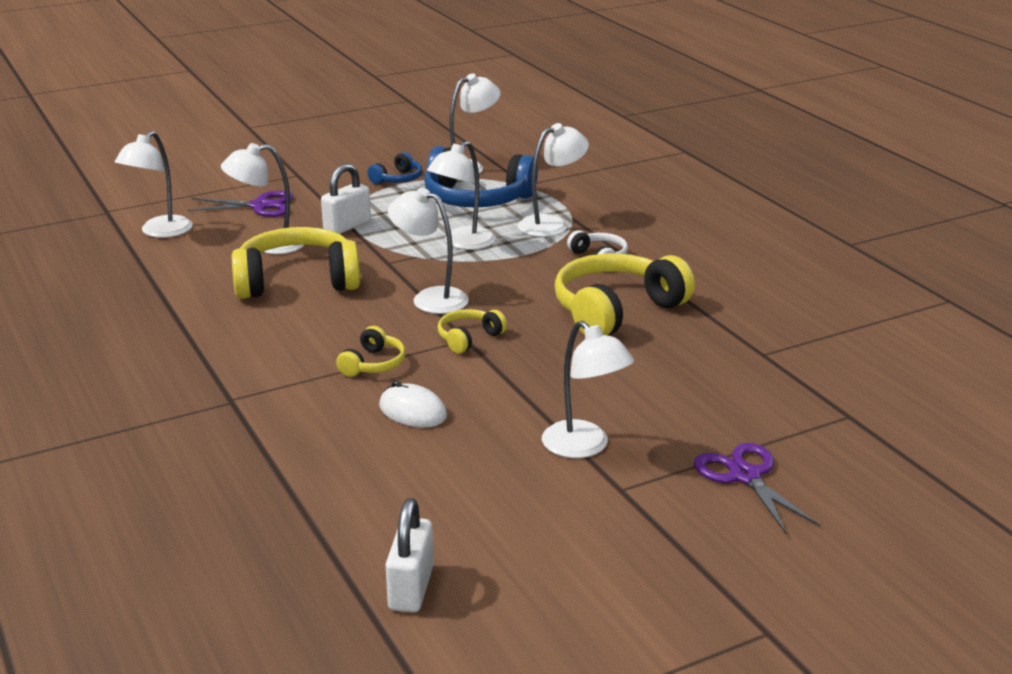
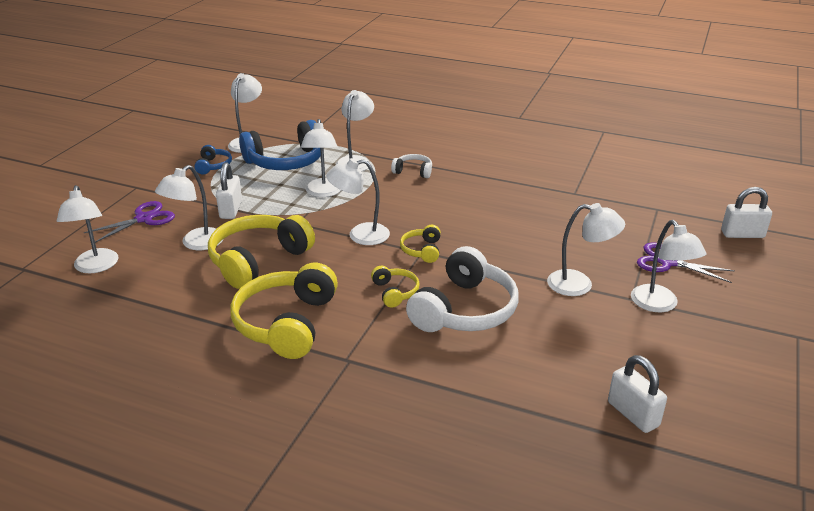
camera: 40 degrees left, 5 degrees up
(412, 411) = (464, 310): white mouse -> white headphones
(616, 311) = (471, 199): yellow headphones -> yellow headphones (287, 323)
(644, 511) = (659, 305): none -> white lamp
(923, 495) = (742, 234): none -> white padlock

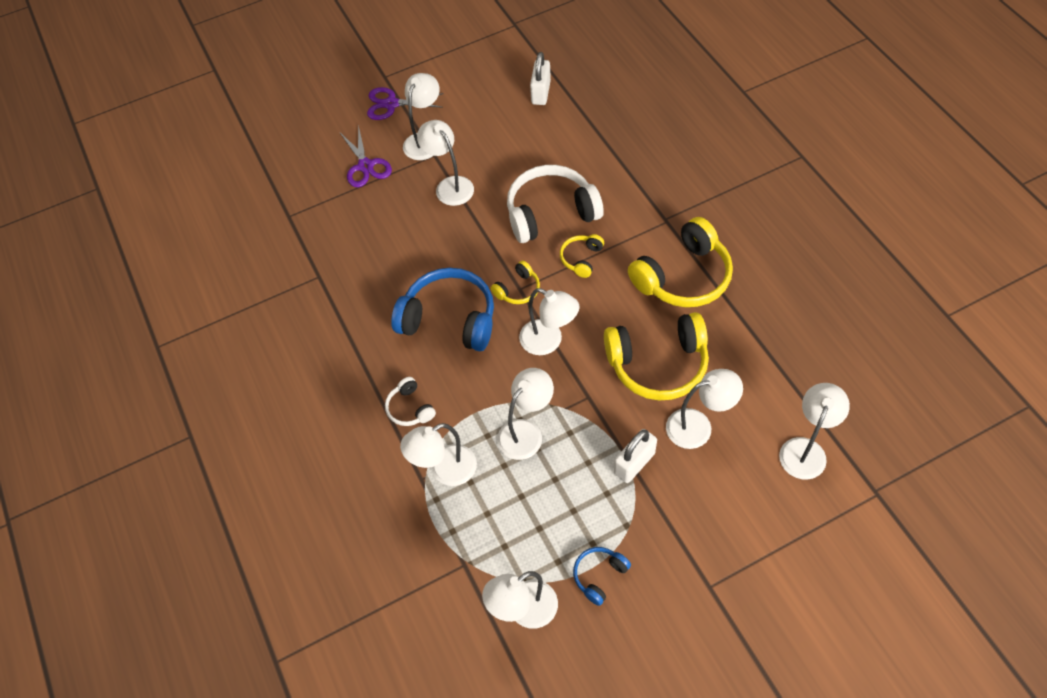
camera: 135 degrees left, 25 degrees up
(144, 219) = (728, 507): purple scissors -> purple scissors (391, 104)
(286, 161) = (514, 526): blue headphones -> blue headphones (449, 319)
(742, 234) = (277, 155): white padlock -> none

